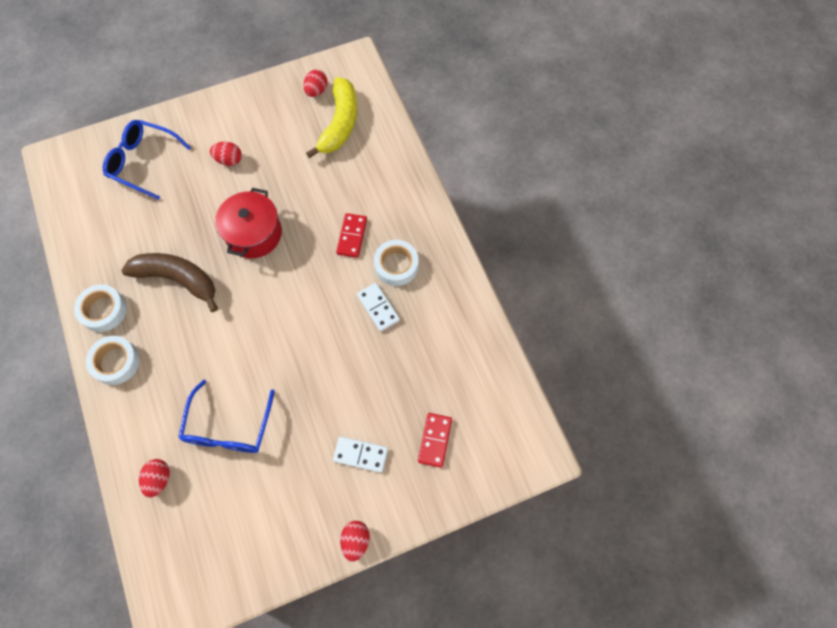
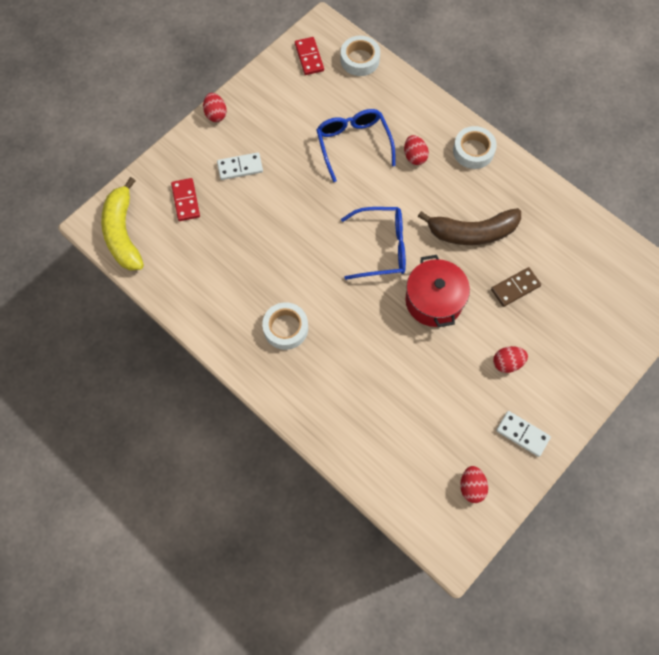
camera: 155 degrees right, 0 degrees up
(103, 310) = (514, 182): white tape -> white tape (360, 60)
(143, 162) = (587, 323): blue glasses -> blue glasses (382, 247)
(159, 479) = (382, 93): red egg -> red egg (414, 156)
(178, 214) = (515, 288): none -> brown domino
(340, 124) = (422, 456): yellow banana -> yellow banana (123, 233)
(352, 236) = (341, 338): red domino -> red domino (309, 57)
(378, 308) = (283, 283): white domino -> white domino (522, 434)

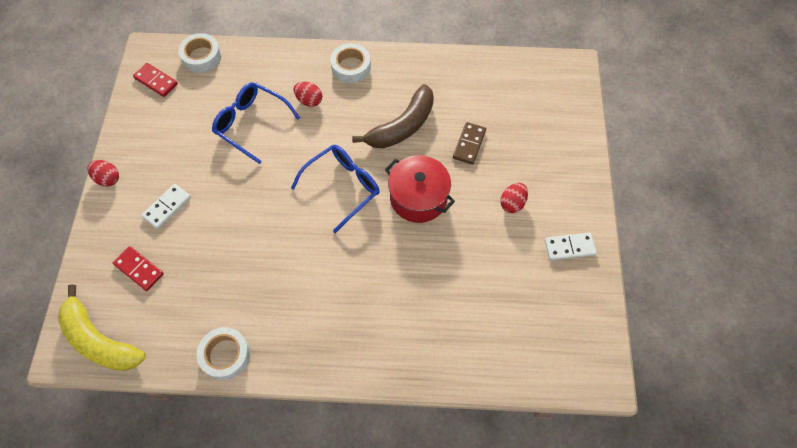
camera: 40 degrees left, 5 degrees down
(285, 328) = (319, 310): white tape -> white tape (225, 355)
(471, 487) = (570, 317): red egg -> none

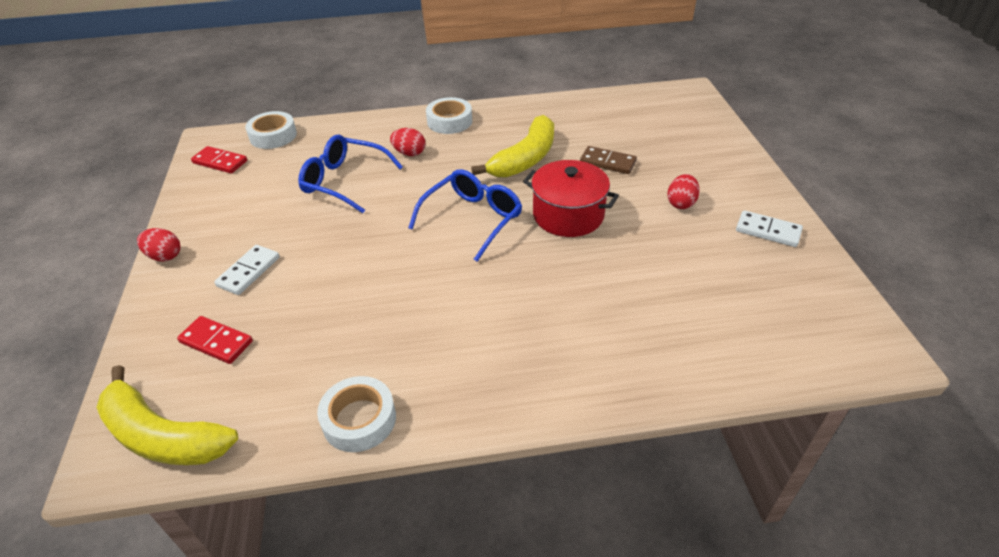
camera: 10 degrees left, 20 degrees down
(402, 126) = (525, 159): brown banana -> yellow banana
(469, 144) = (607, 162): brown domino -> brown domino turned 75 degrees counterclockwise
(569, 247) = (768, 231): white domino -> white domino turned 45 degrees clockwise

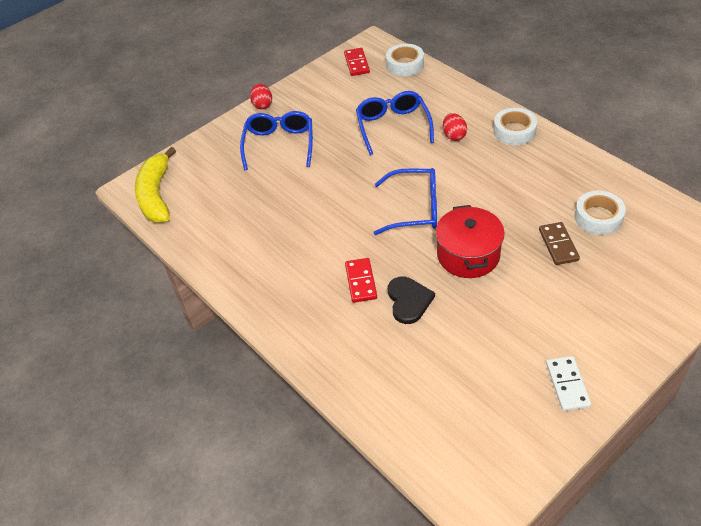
camera: 60 degrees right, 5 degrees up
(216, 342) = (222, 170): red domino -> red domino (361, 282)
(248, 271) = (279, 144): white domino -> blue glasses
(359, 419) = (215, 259): white tape -> white tape (598, 217)
(525, 159) = (511, 197): yellow banana -> none
(589, 280) = (408, 301): none -> black heart
(681, 203) = (549, 314): red egg -> none

